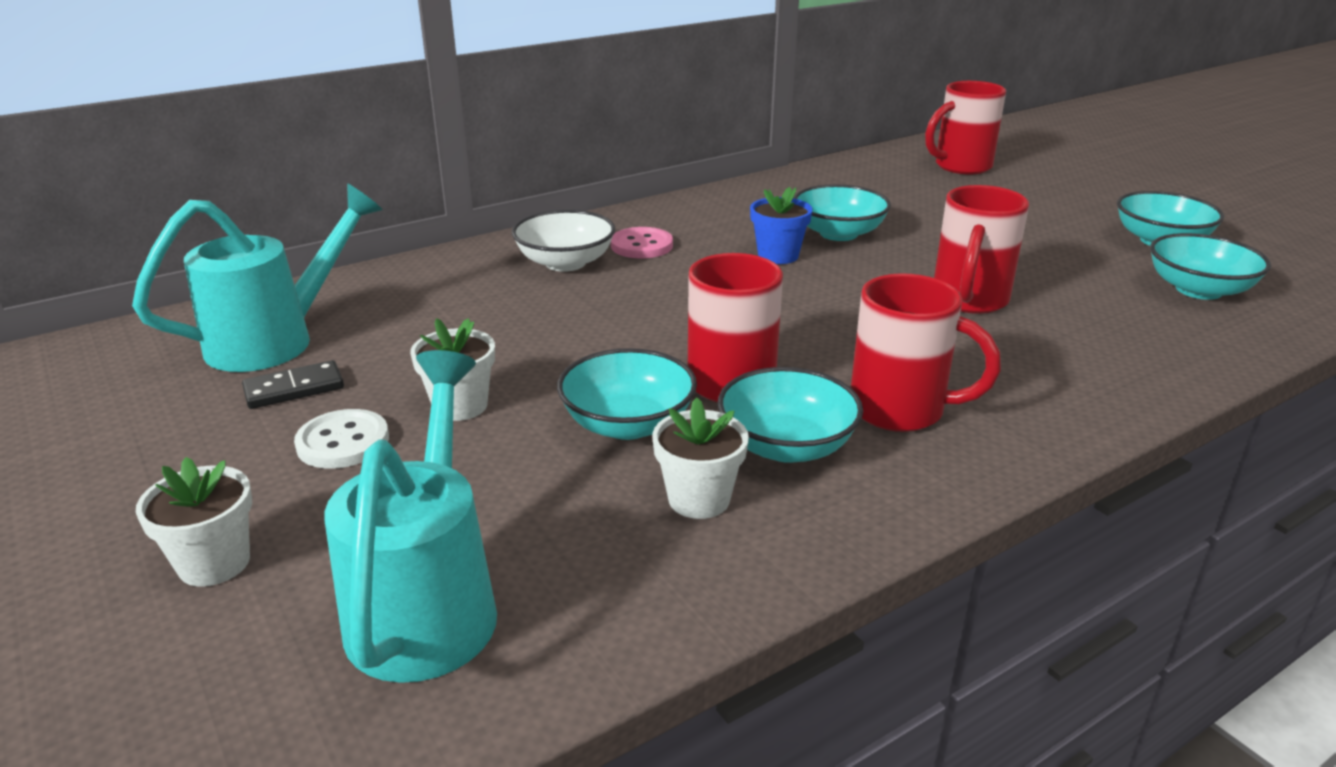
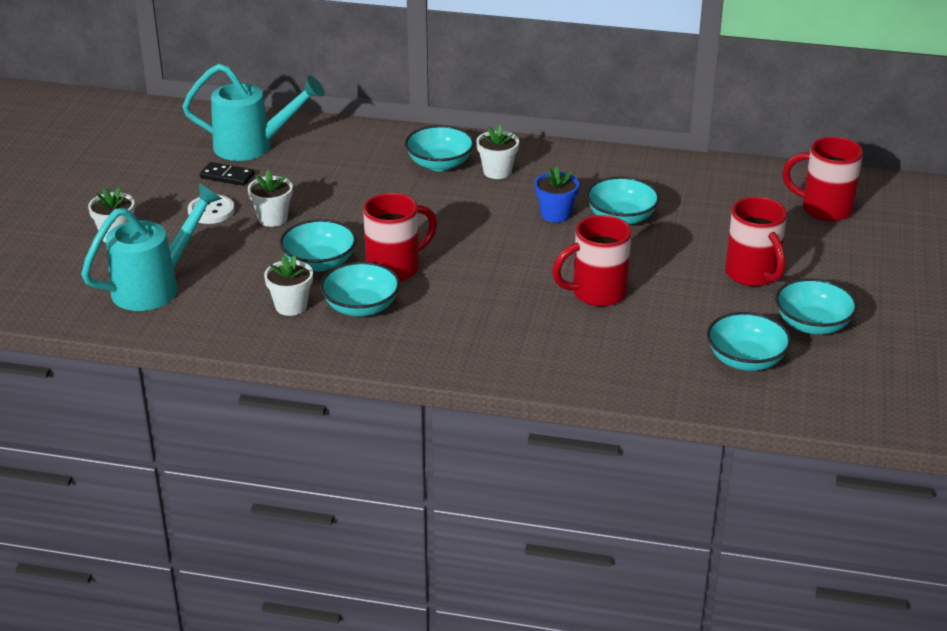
camera: 45 degrees right, 5 degrees up
(565, 263) = (439, 164): white bowl -> turquoise bowl
(642, 245) = (497, 171): pink button -> white flower pot
(901, 411) = (437, 322): red mug -> red mug (753, 275)

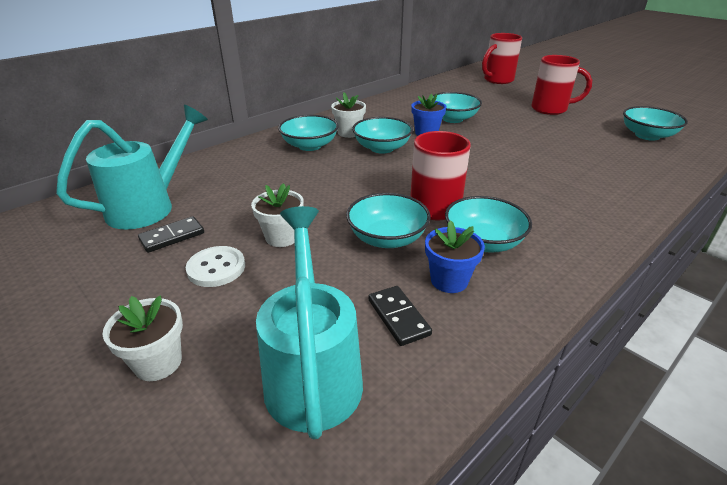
camera: 55 degrees left, 0 degrees up
(230, 299) = (398, 317): none -> black domino
(291, 306) = (449, 280): white flower pot -> blue flower pot
(596, 293) = (538, 150): red mug -> none
(812, 324) = (615, 112): turquoise bowl -> turquoise bowl (382, 148)

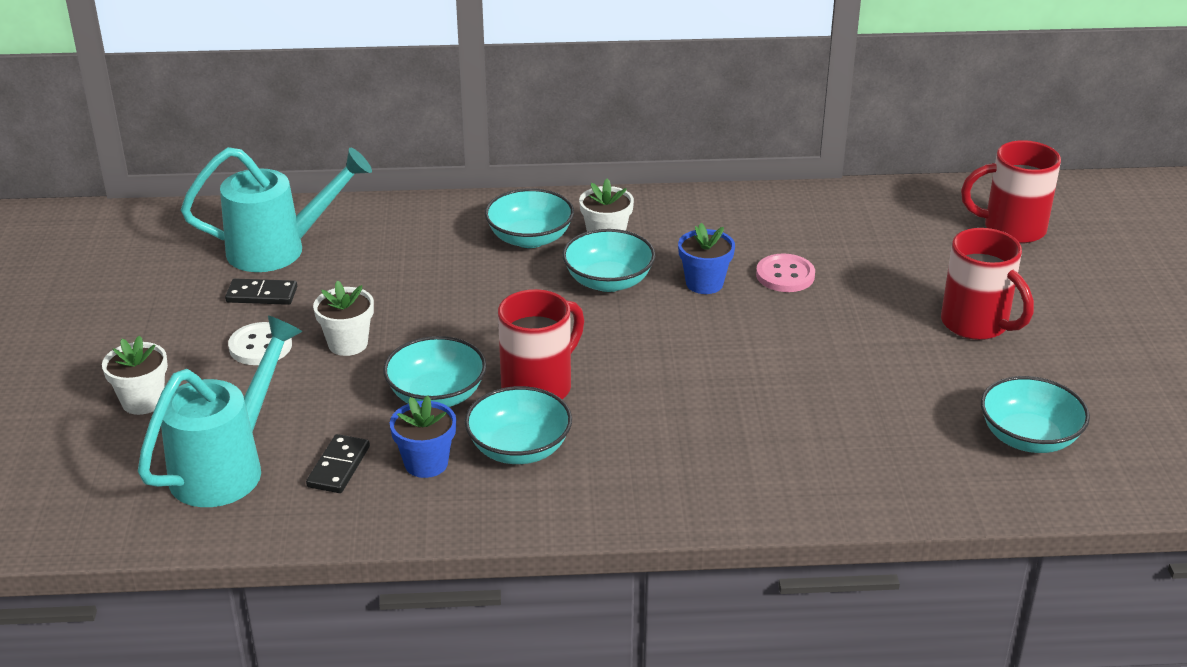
camera: 40 degrees right, 0 degrees up
(452, 119) = (785, 275): turquoise bowl -> pink button

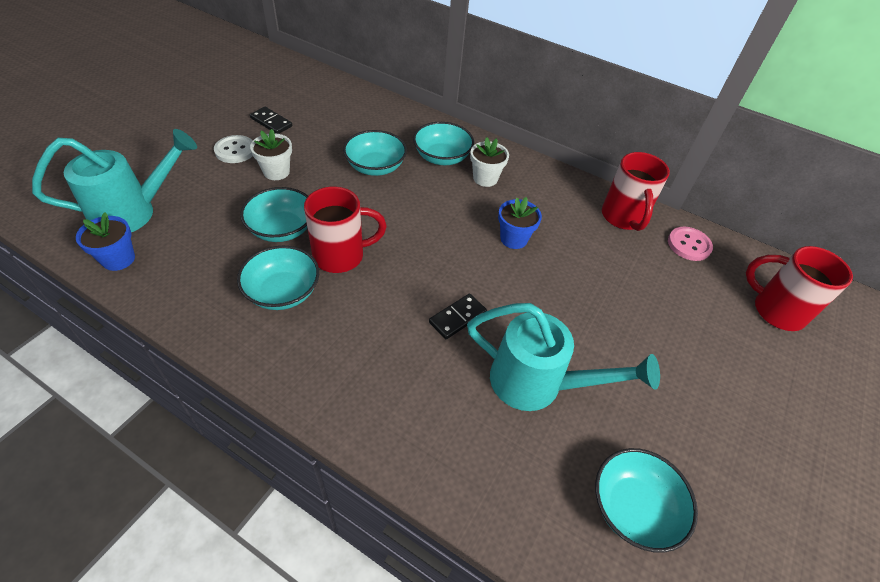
camera: 30 degrees right, 15 degrees up
(143, 401) = (147, 152): white flower pot -> none
(280, 249) = (310, 102): turquoise watering can -> turquoise watering can (538, 384)
(339, 467) = (181, 245): black domino -> black domino (457, 318)
(426, 463) = (224, 271): blue flower pot -> blue flower pot (118, 259)
(608, 281) = (457, 207): turquoise bowl -> turquoise bowl (375, 167)
(785, 275) = (572, 260): pink button -> pink button (689, 245)
(977, 325) = (679, 376): red mug -> red mug (623, 218)

